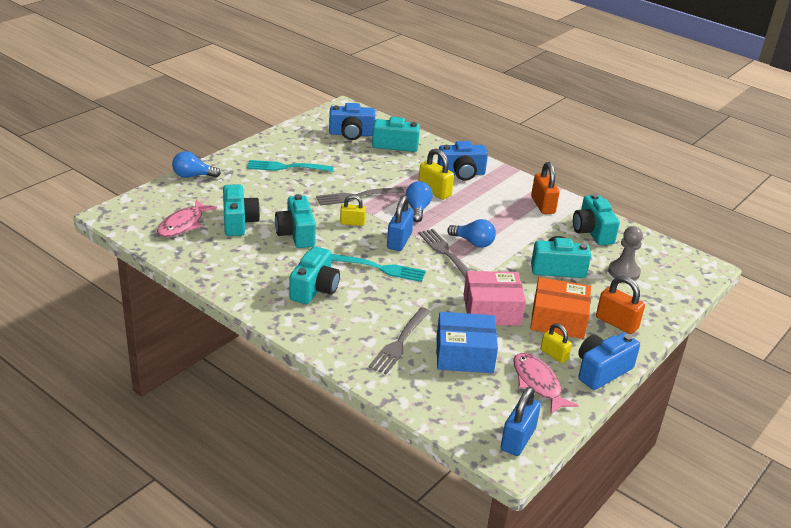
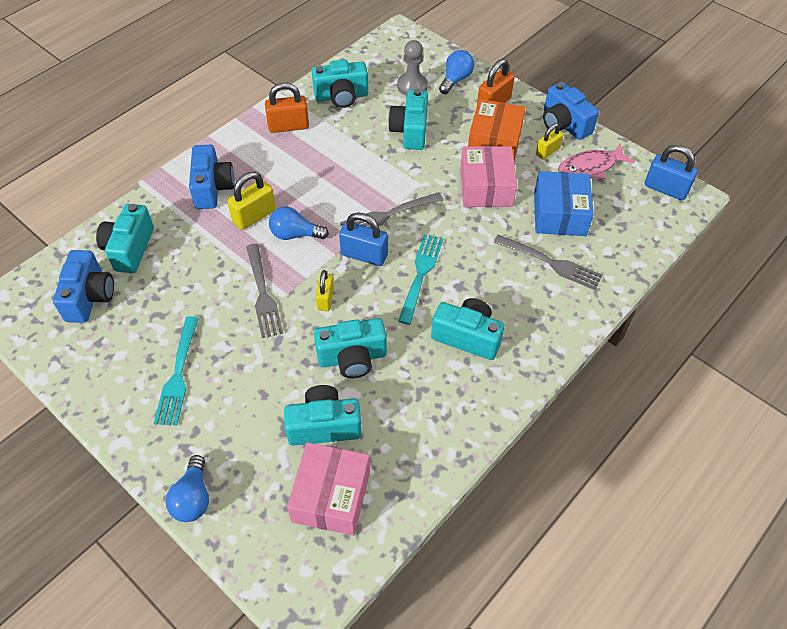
camera: 85 degrees left, 20 degrees up
(183, 224) = (331, 496): pink fish -> pink box
(473, 242) = (365, 190): blue light bulb -> blue light bulb (455, 80)

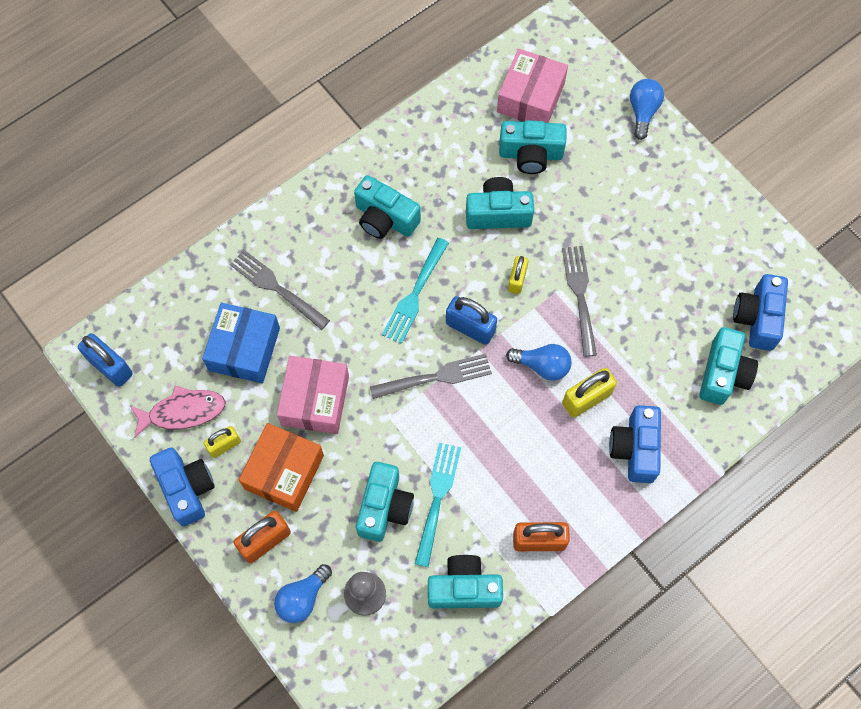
camera: 170 degrees left, 15 degrees up
(178, 374) = (661, 221): turquoise fork -> turquoise fork (437, 499)

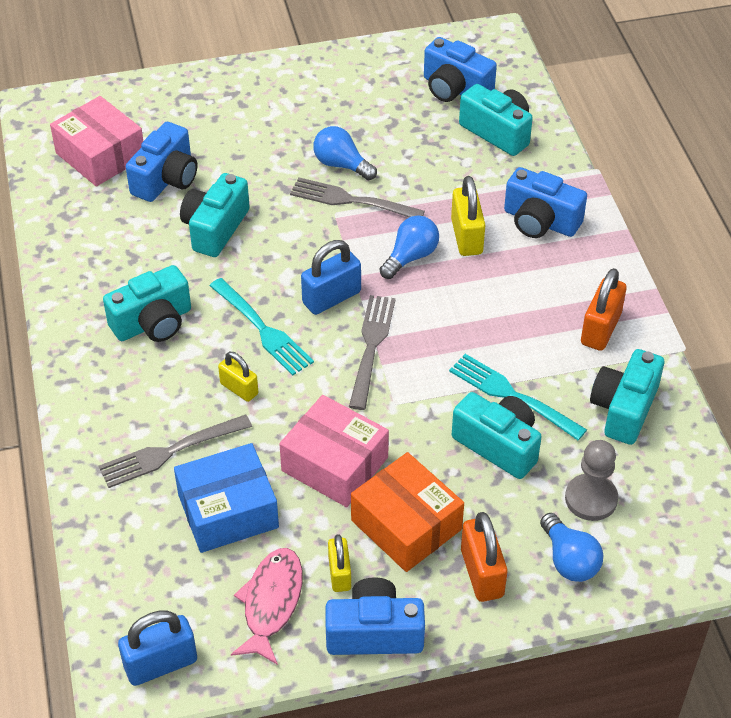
camera: 65 degrees left, 20 degrees down
(244, 349) = (228, 511): blue box -> blue box turned 60 degrees counterclockwise
(517, 280) = (301, 241): yellow padlock -> yellow padlock (239, 389)
(530, 154) = (166, 179): turquoise camera -> blue camera
(643, 112) = (183, 82): blue light bulb -> blue light bulb (341, 165)

